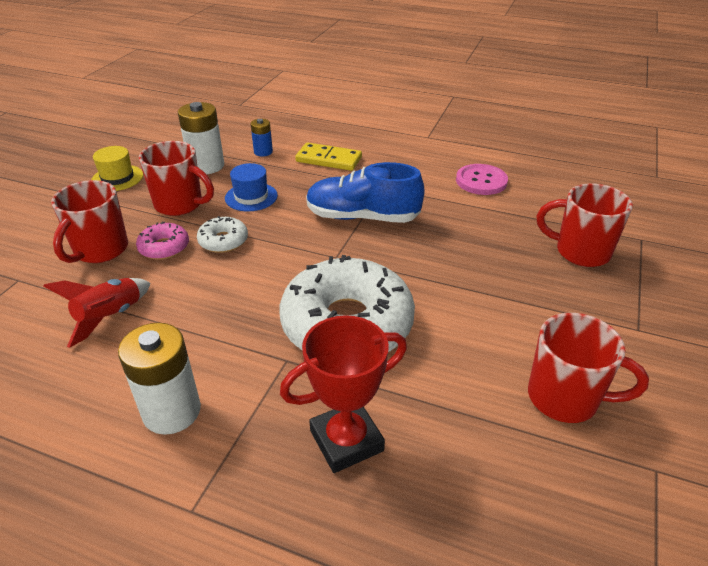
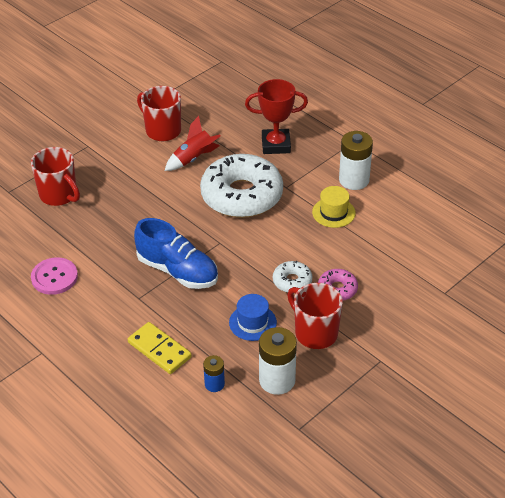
camera: 155 degrees left, 5 degrees up
(100, 250) = (385, 302): red mug -> none
(110, 317) = (381, 242): red rocket -> red rocket (193, 159)
(117, 178) = (365, 390): yellow hat -> yellow hat (333, 212)

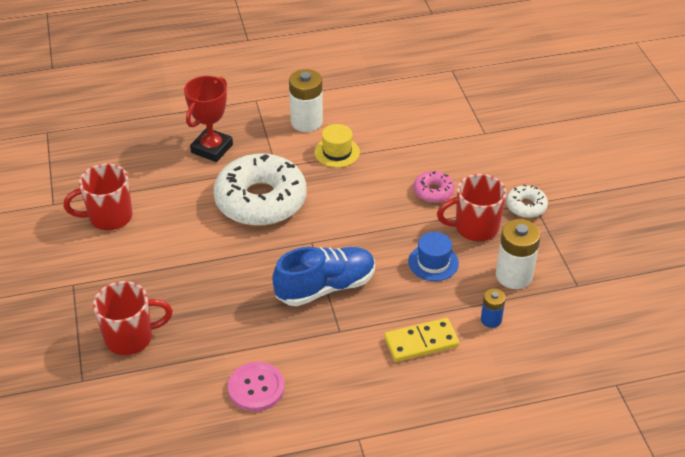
camera: 60 degrees left, 0 degrees up
(193, 159) = (175, 212): red rocket -> none
(292, 281) = (402, 215): white donut -> white donut (526, 206)

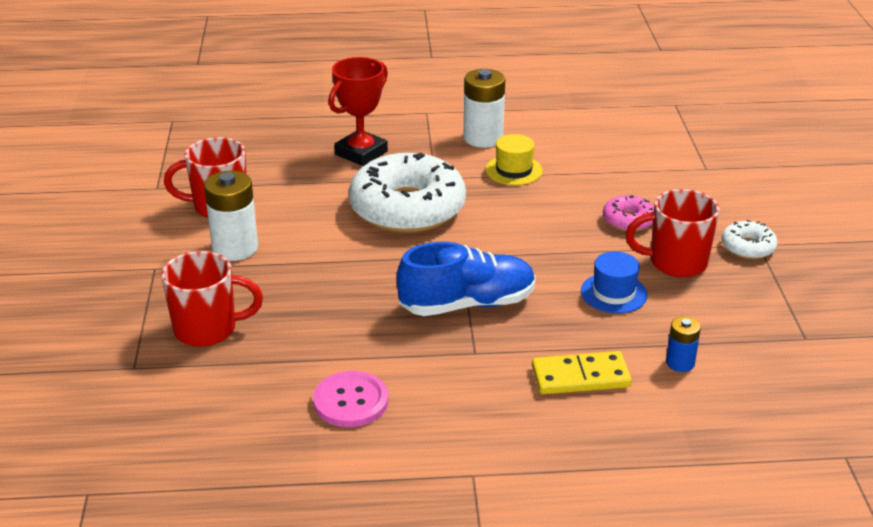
camera: 10 degrees right, 10 degrees down
(514, 276) = (719, 318): white battery -> white battery (235, 248)

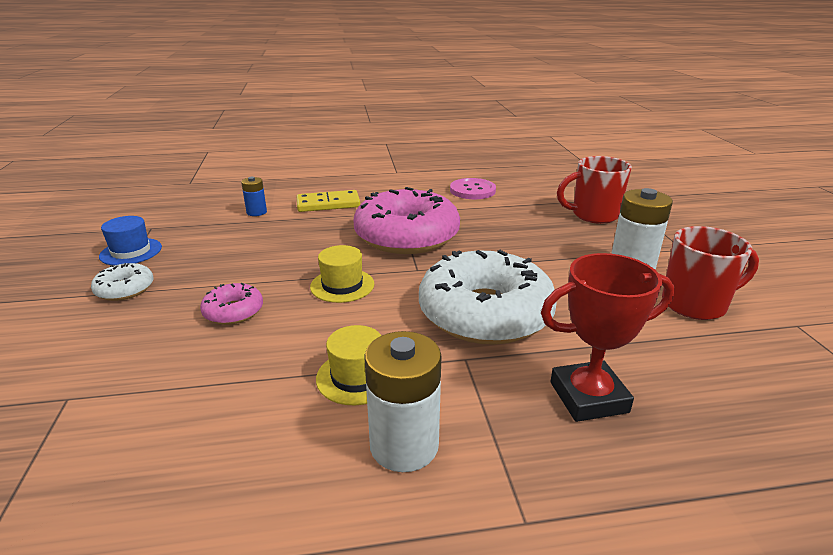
camera: 175 degrees right, 5 degrees down
(361, 153) = (588, 397): red trophy -> red trophy turned 45 degrees clockwise
(467, 304) = (407, 236): blue shoe -> pink donut
(536, 241) = (342, 285): none -> yellow hat
(614, 293) = (283, 247): blue hat -> blue hat (131, 252)
(675, 263) = (211, 272): red mug -> none

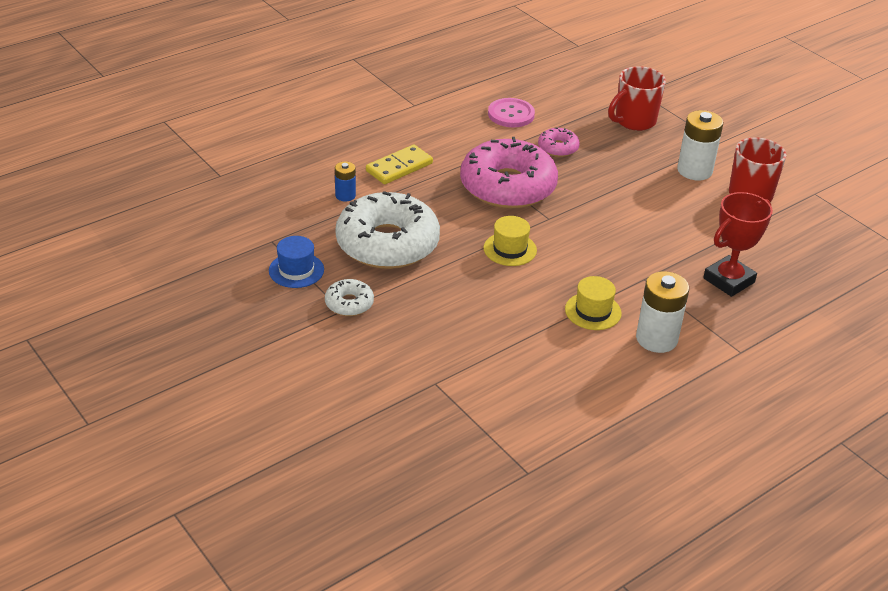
camera: 30 degrees left, 10 degrees up
(233, 311) = (458, 294): pink donut -> pink donut (558, 148)
(485, 313) = (628, 242): white donut -> white donut (387, 244)

